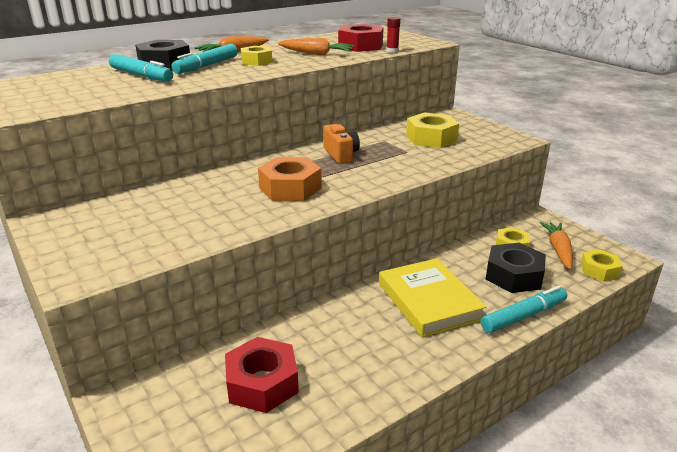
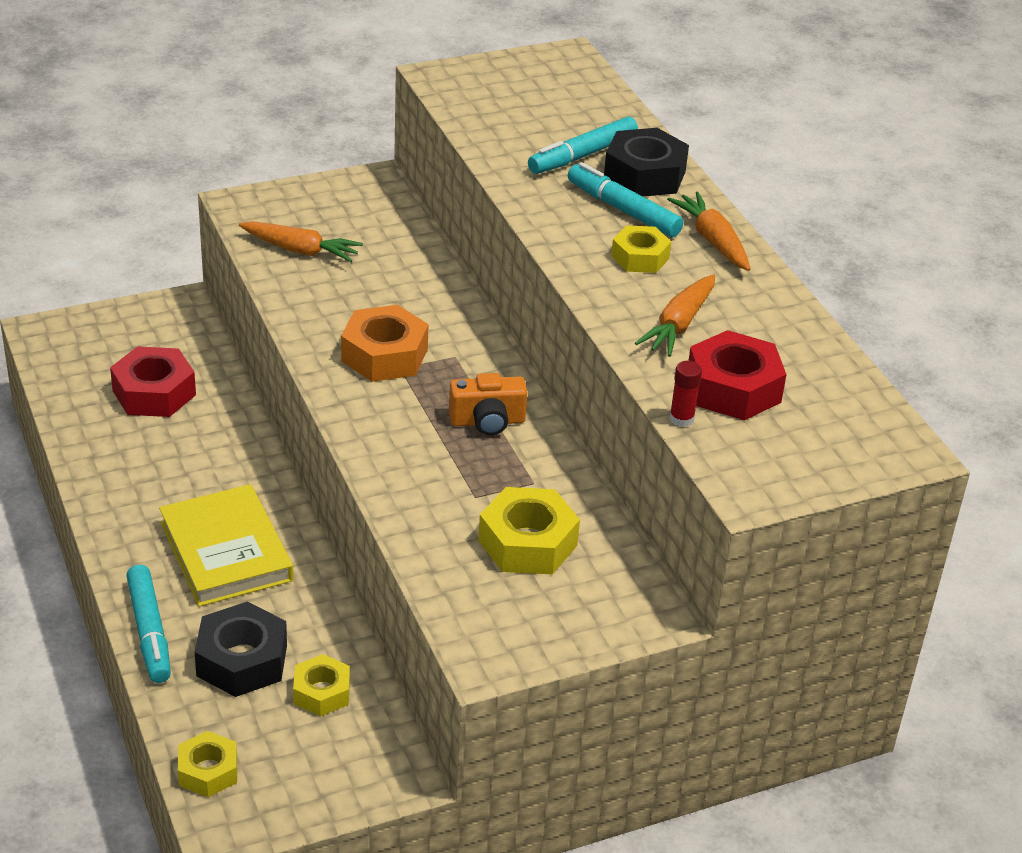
camera: 100 degrees right, 10 degrees up
(429, 301) = (226, 551): yellow book -> yellow book turned 75 degrees clockwise
(558, 250) = (286, 748): orange carrot -> orange carrot (301, 250)

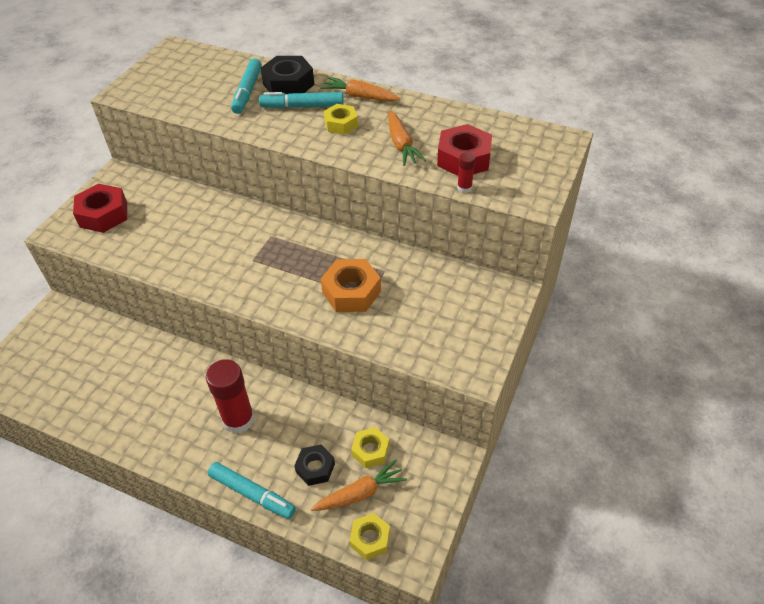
camera: 40 degrees left, 10 degrees up
(154, 393) = (97, 366): red nut -> red nut (103, 214)
(226, 551) = (238, 419): yellow book -> red glue stick
(242, 660) = (315, 468): black nut -> black nut, size x0.64
(301, 250) = (123, 234): orange carrot -> orange carrot (360, 493)
(384, 355) = (236, 259): orange nut -> orange nut (351, 292)
(487, 421) = (326, 257): orange camera -> none
(527, 543) = (420, 302): yellow nut -> none

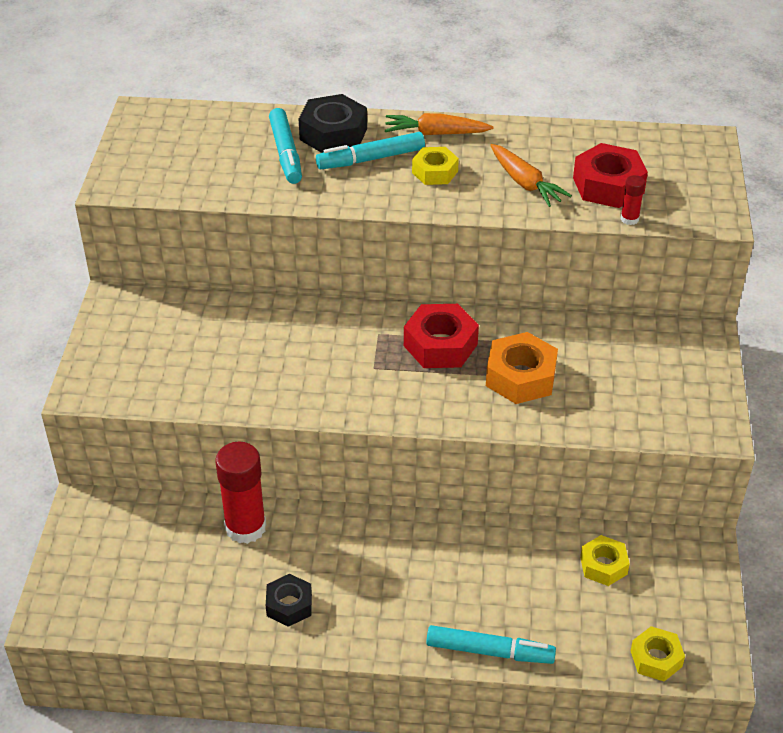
camera: 20 degrees left, 5 degrees down
(103, 214) = (133, 356): red nut -> red nut (440, 345)
(238, 419) = (422, 574): red glue stick -> red glue stick (245, 527)
(315, 468) = (549, 602): black nut -> black nut (289, 605)
(360, 493) = (617, 614): orange carrot -> none

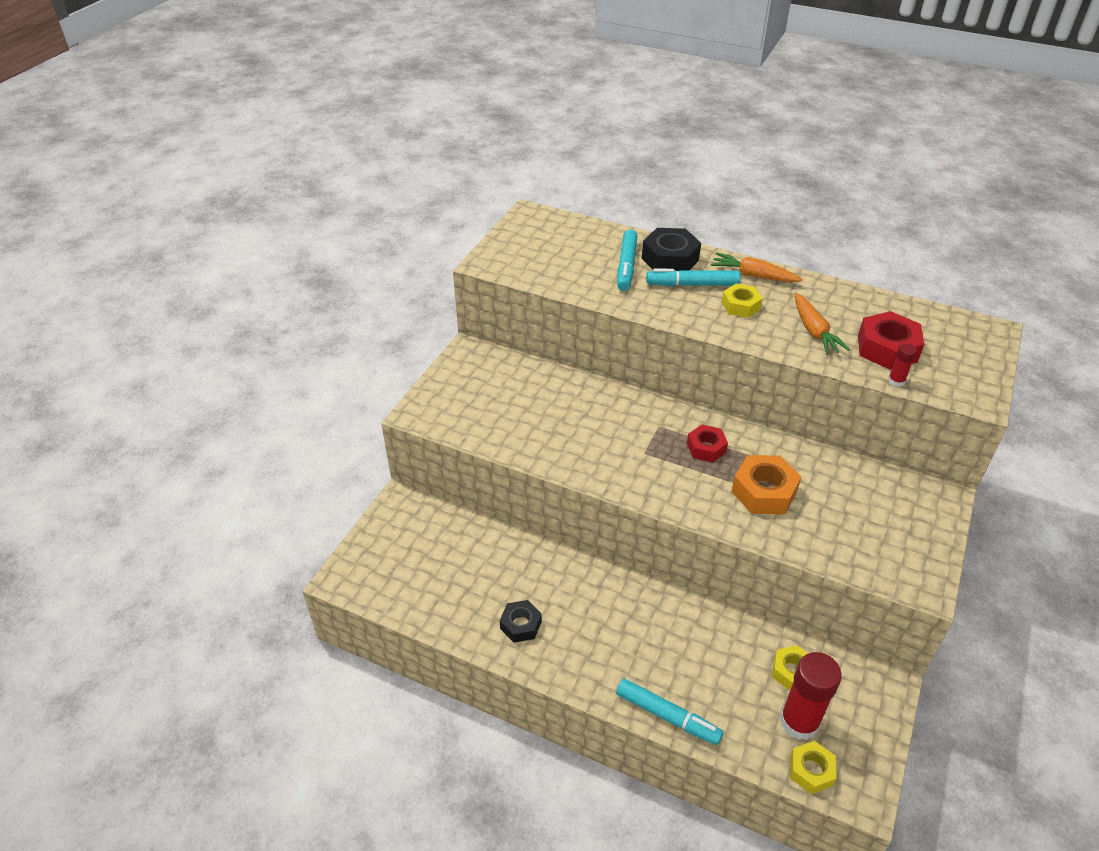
camera: 20 degrees right, 0 degrees up
(245, 527) = (511, 552): red glue stick -> red glue stick (799, 722)
(440, 345) = (706, 448): red nut -> red nut, size x0.64

